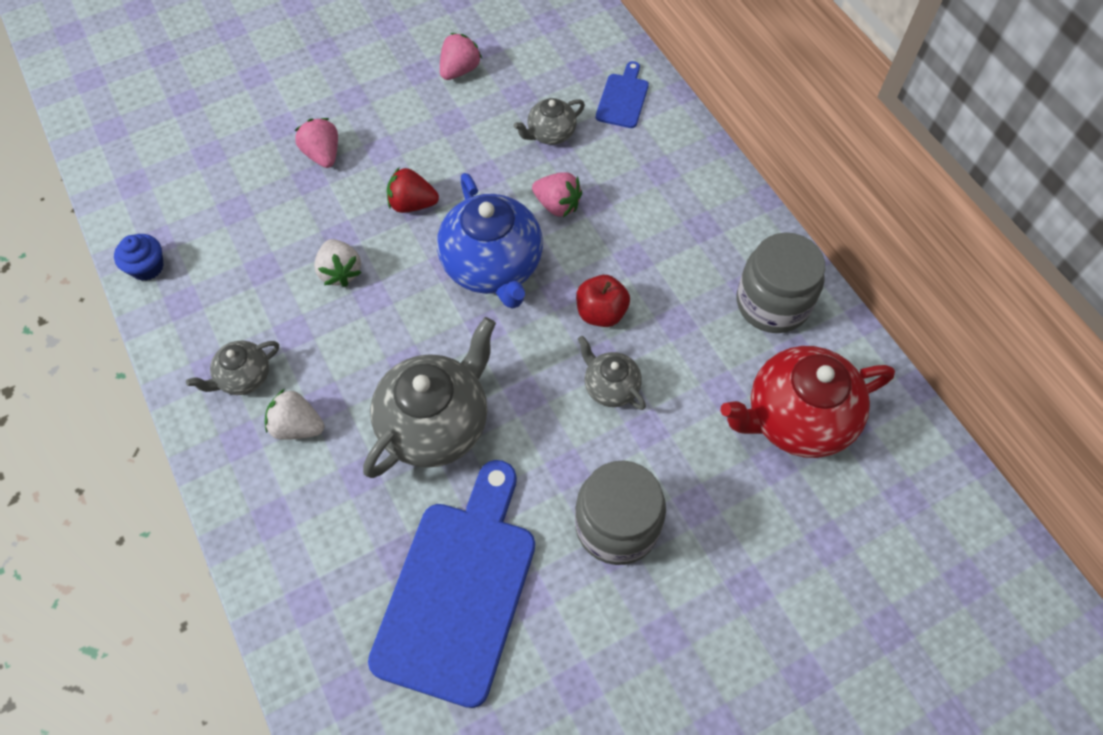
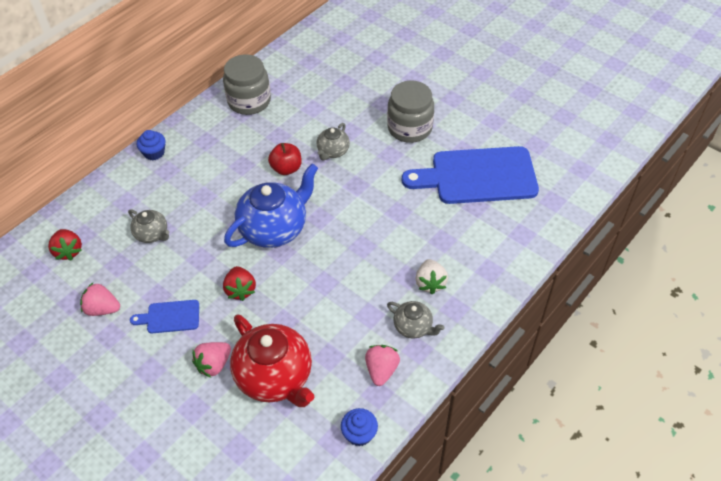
camera: 110 degrees left, 10 degrees down
(340, 272) = (312, 308): white strawberry -> none
(436, 423) = (393, 218): grey teapot -> none
(557, 205) = (213, 212): pink strawberry -> pink strawberry (381, 370)
(563, 52) = (68, 251): none -> red strawberry
(623, 98) = (108, 205): blue cutting board -> blue cutting board (170, 317)
(701, 162) = (154, 153): none -> blue cupcake
(796, 418) = (316, 79): red teapot -> red teapot (275, 377)

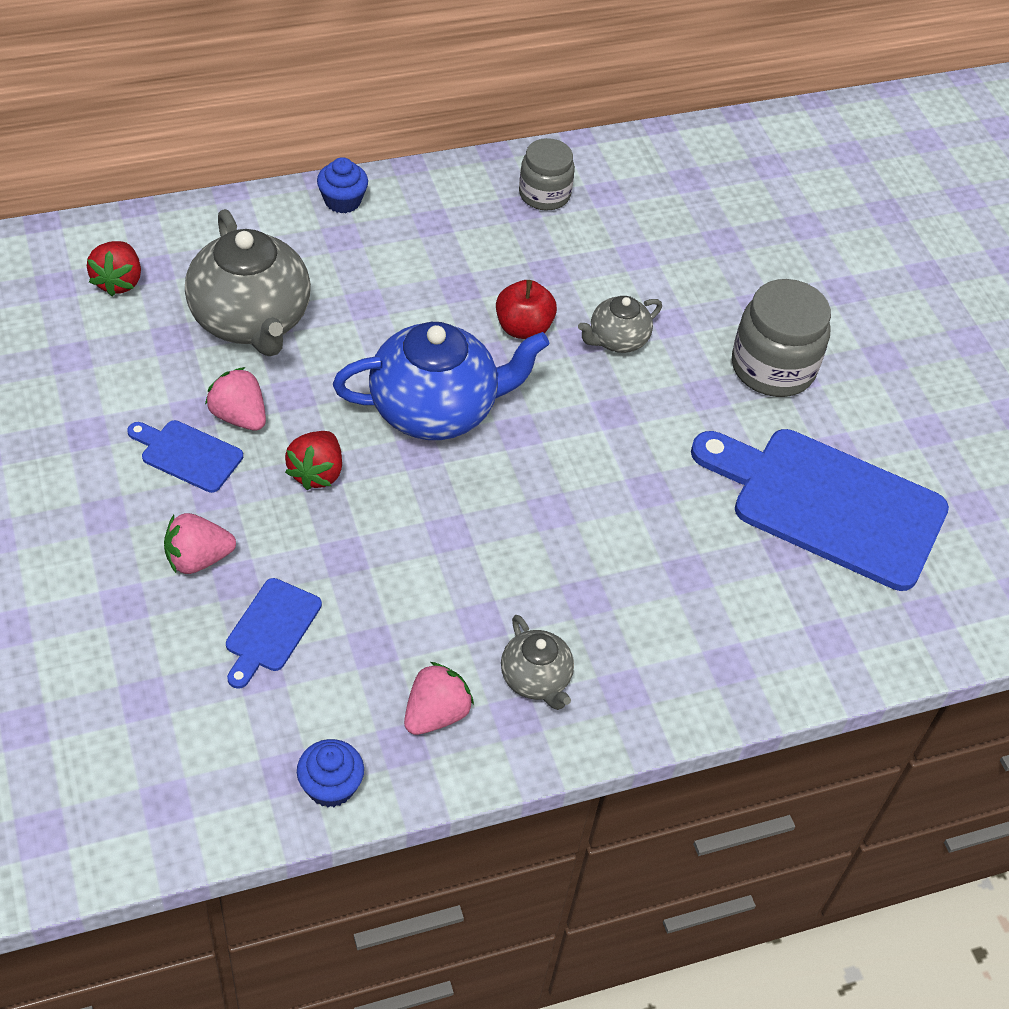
camera: 25 degrees right, 0 degrees up
(102, 309) = (104, 390): pink strawberry -> pink strawberry (239, 416)
(152, 234) = (251, 320): grey teapot -> grey teapot, size x1.95
(249, 101) = (544, 194): grey jar -> grey jar, size x0.65
(275, 377) = (271, 629): red teapot -> blue cutting board
(430, 283) = (615, 628): white strawberry -> none

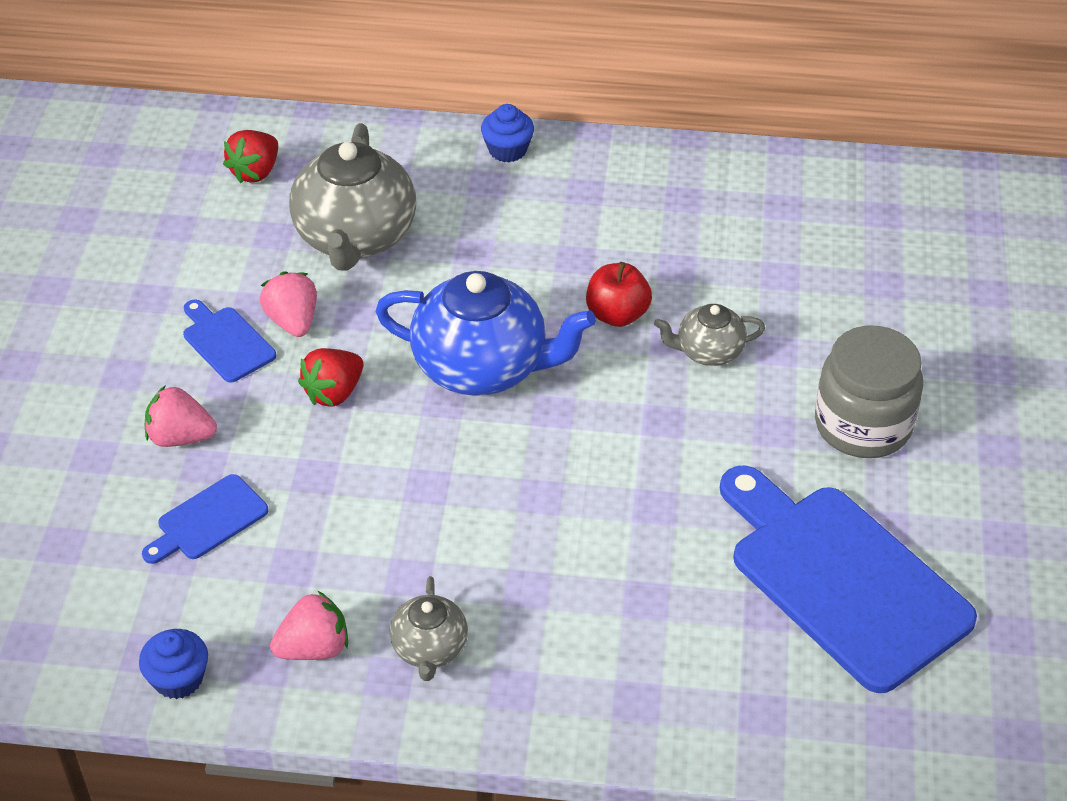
camera: 30 degrees right, 5 degrees down
(544, 194) = (716, 192): grey jar -> none

